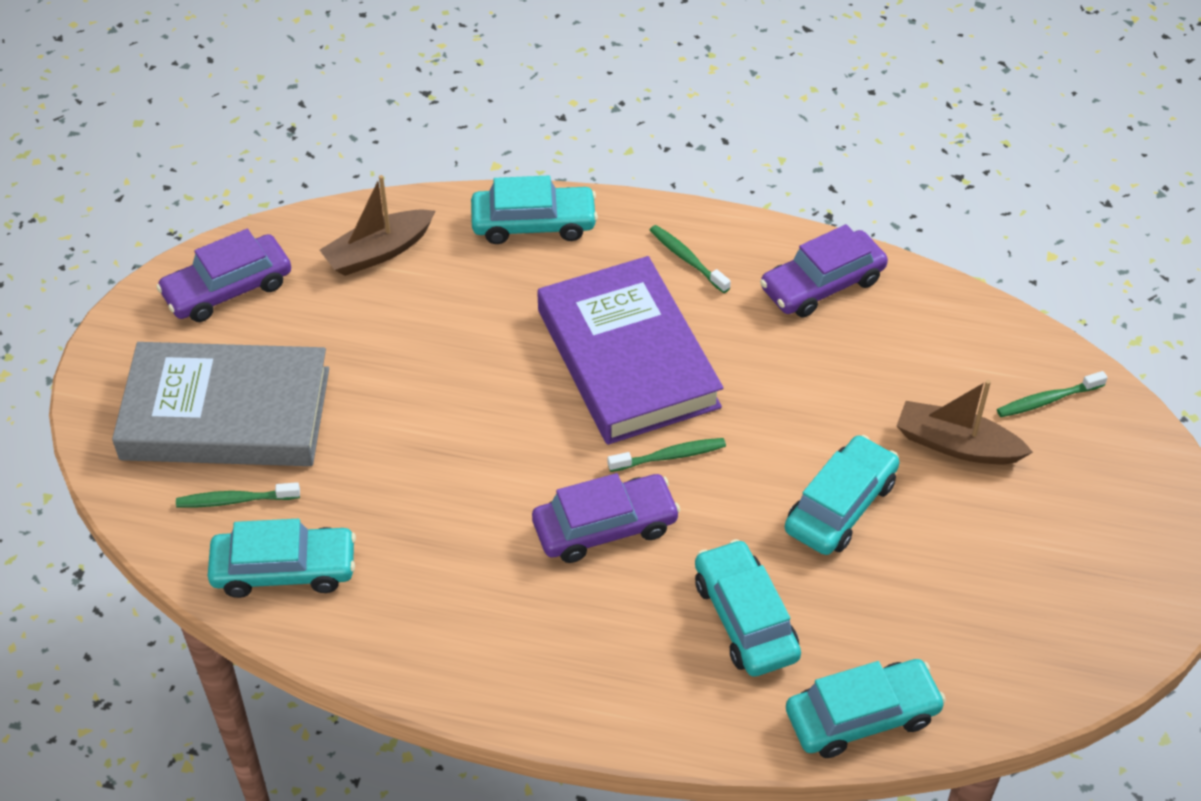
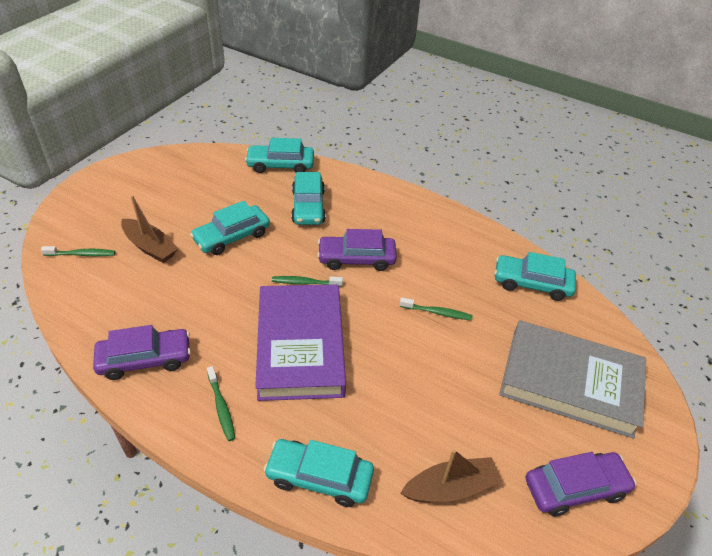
camera: 165 degrees left, 5 degrees down
(235, 500) = (561, 326): green toothbrush -> green toothbrush (437, 312)

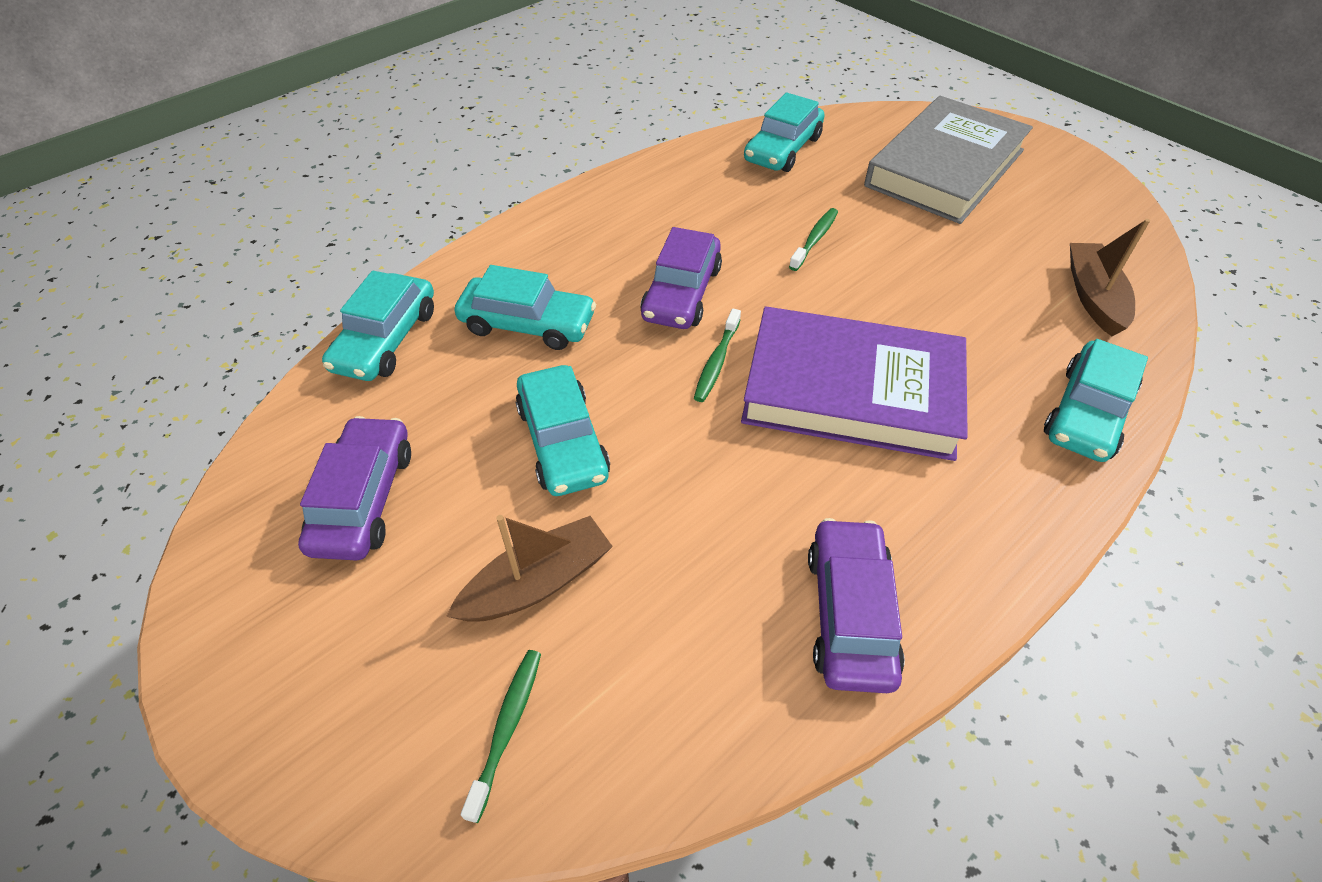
camera: 70 degrees left, 5 degrees up
(221, 407) = (966, 509): green toothbrush -> none
(575, 488) = (1086, 207): purple car -> purple car (364, 499)

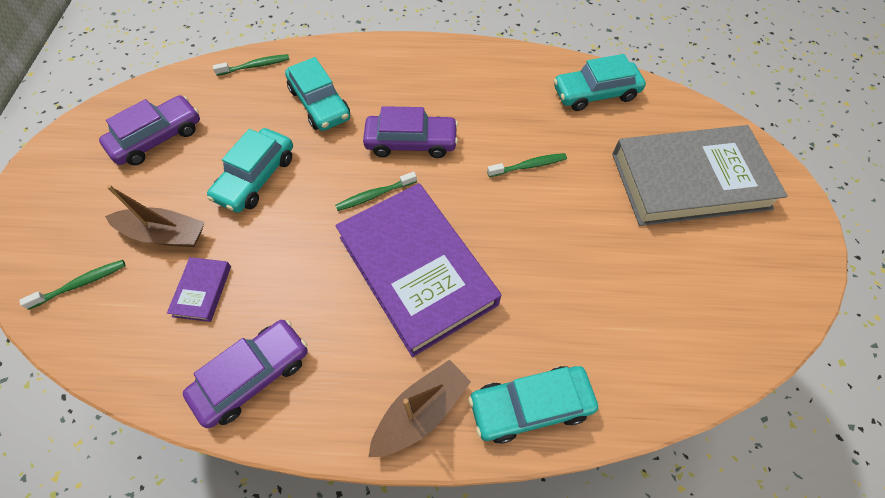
camera: 45 degrees right, 10 degrees up
(385, 339) = (255, 66): turquoise car -> green toothbrush
(674, 593) = (202, 291): none -> purple book
(681, 293) = (411, 142): purple car -> purple car turned 150 degrees counterclockwise
(1093, 297) = (656, 345): brown boat -> brown boat (421, 412)

